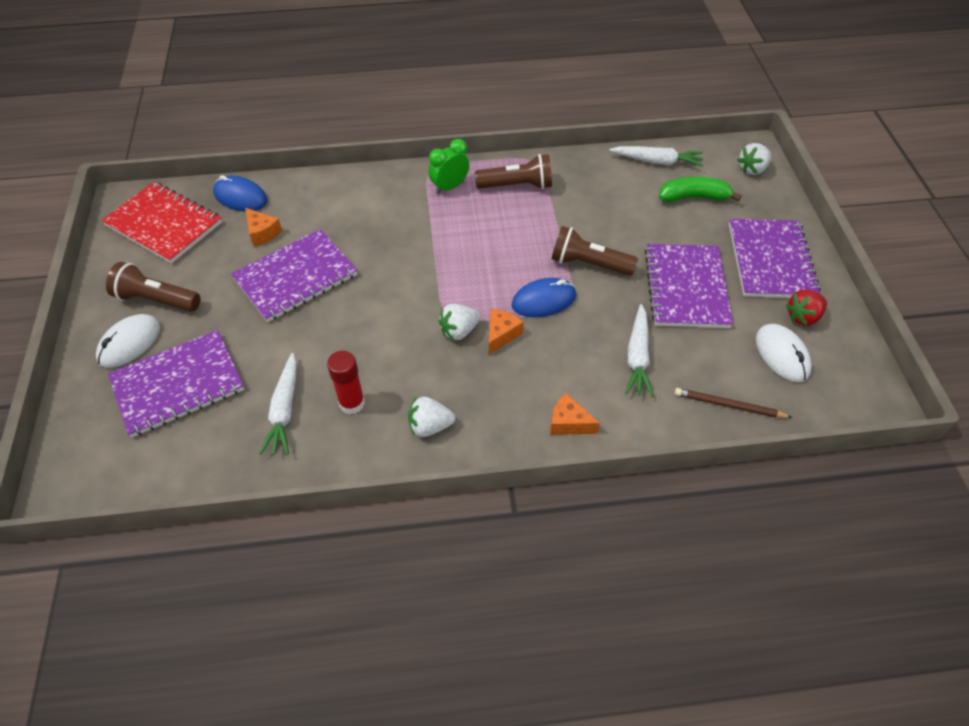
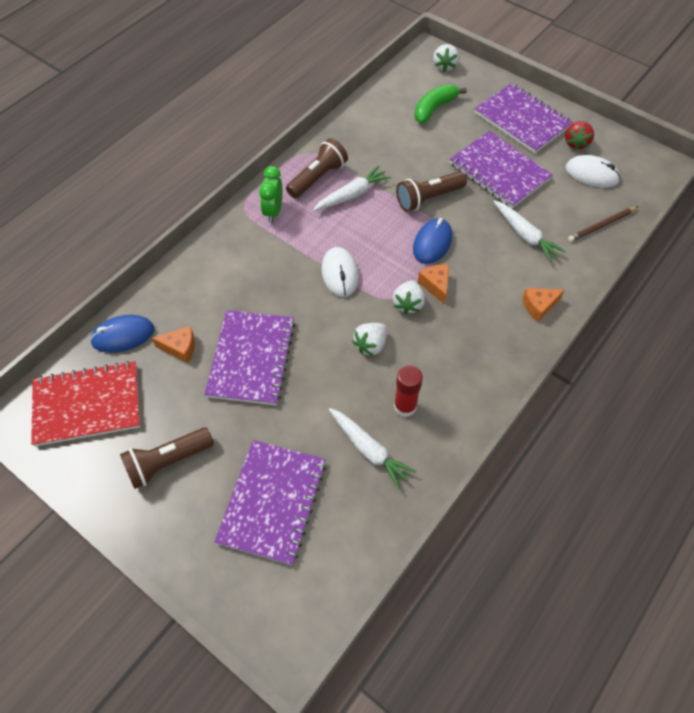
camera: 45 degrees left, 5 degrees up
(129, 343) = (192, 509): white mouse -> white mouse (340, 274)
(430, 426) = (469, 378): white strawberry -> white strawberry (370, 345)
(657, 161) = (384, 98): white carrot -> white carrot (352, 195)

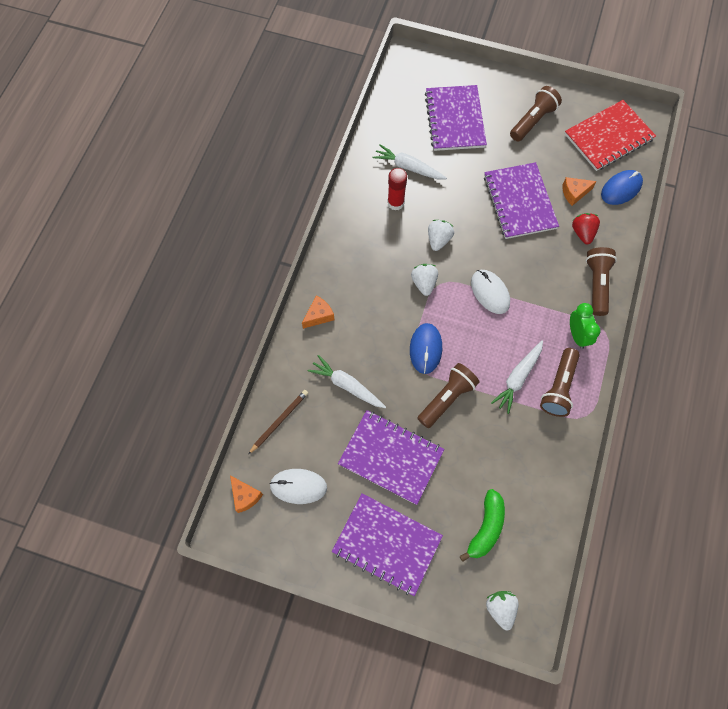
camera: 160 degrees right, 10 degrees up
(223, 248) = (596, 284): none -> brown flashlight
(435, 285) = (408, 307): orange cheese -> orange cheese (245, 496)
(576, 143) = (322, 527): red strawberry -> red strawberry (582, 233)

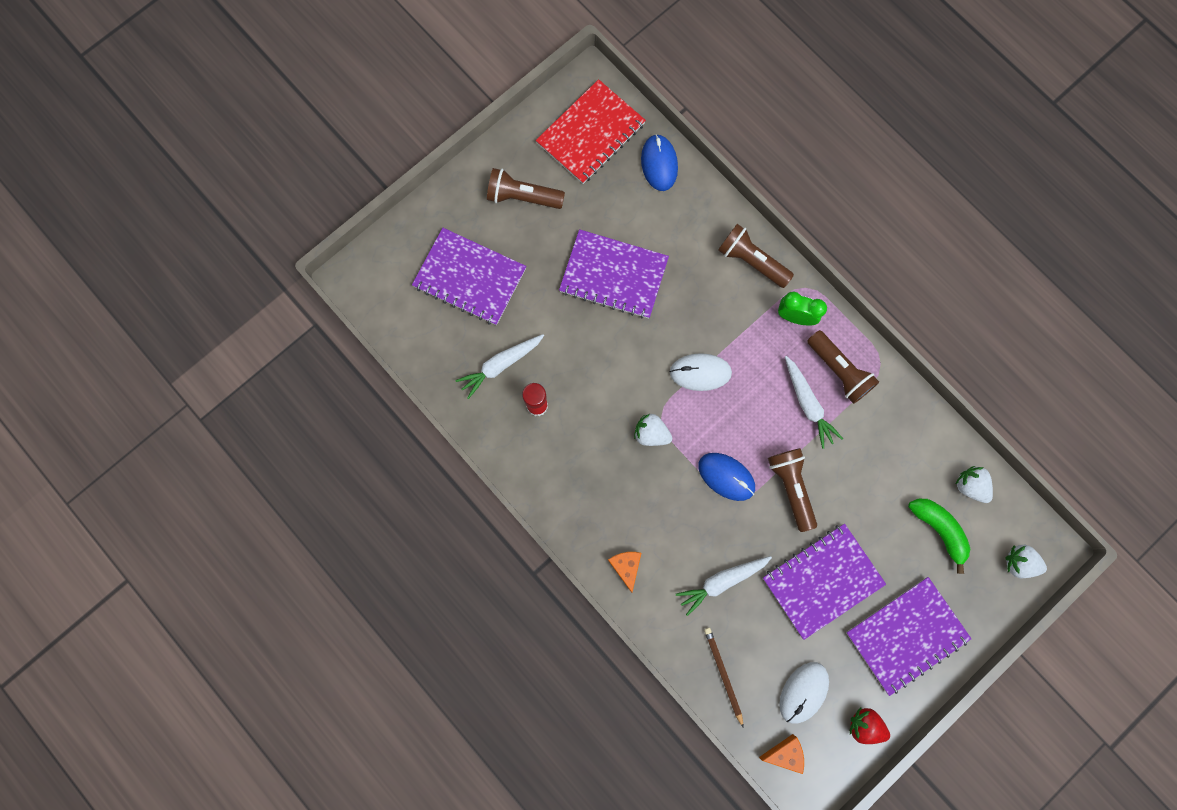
camera: 60 degrees left, 10 degrees up
(438, 240) = (609, 387): white strawberry -> white strawberry (970, 486)
(533, 121) = (523, 197): brown flashlight -> brown flashlight turned 60 degrees counterclockwise
(574, 193) = (636, 213): orange cheese -> none
(582, 233) = (687, 236): red strawberry -> red strawberry (864, 725)
(608, 137) = (591, 133): red notebook -> red notebook turned 45 degrees clockwise

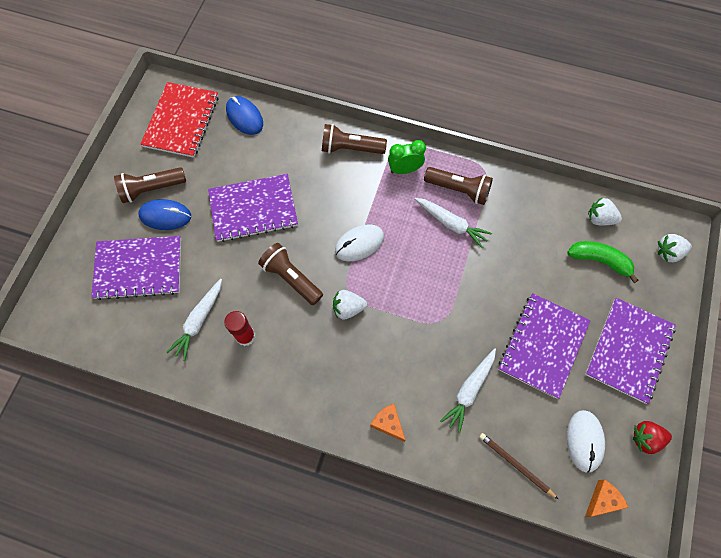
camera: 30 degrees left, 10 degrees down
(726, 476) = (424, 309): blue mouse -> blue mouse (165, 216)
(791, 487) = (477, 290): brown flashlight -> brown flashlight (291, 278)

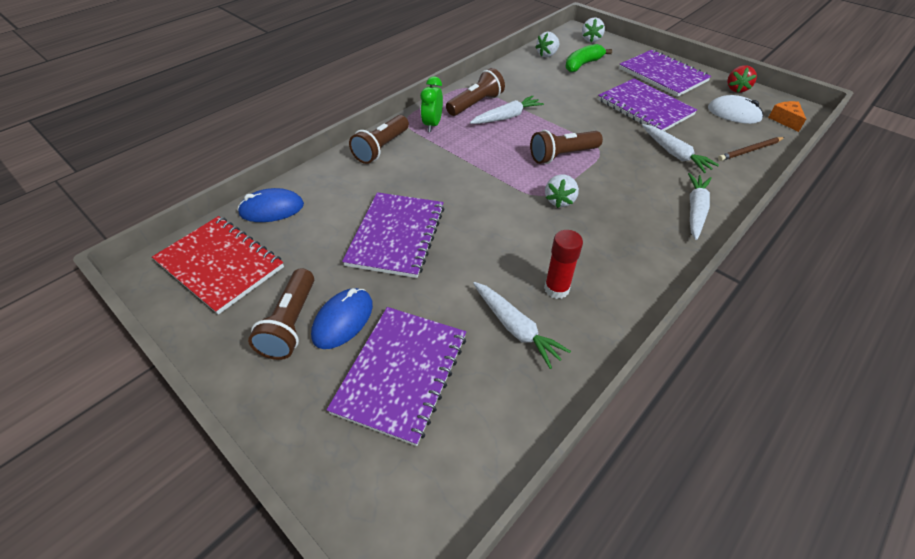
camera: 65 degrees left, 20 degrees down
(291, 278) = (502, 230): brown flashlight -> brown flashlight (562, 155)
(359, 244) = (492, 173): white mouse -> none
(388, 423) = (695, 210): orange cheese -> white carrot

